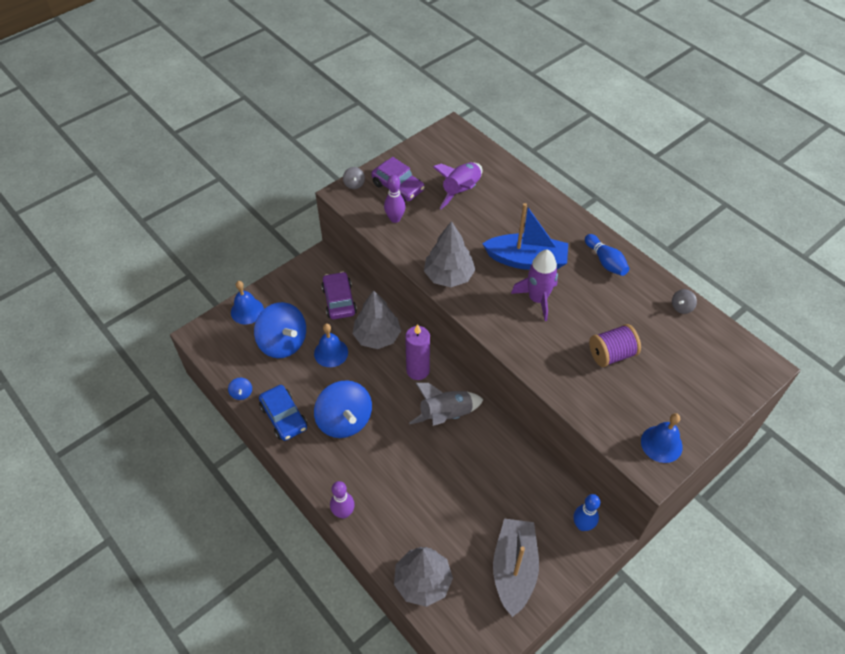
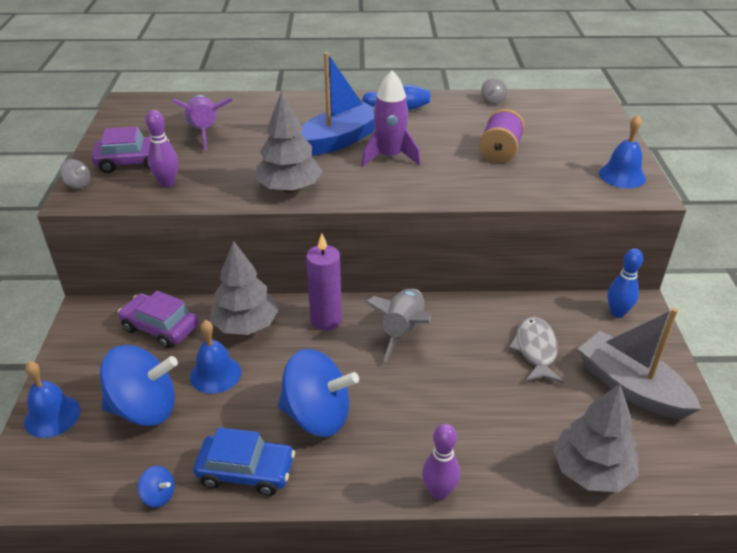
camera: 50 degrees left, 15 degrees down
(497, 496) = (535, 350): none -> grey fish

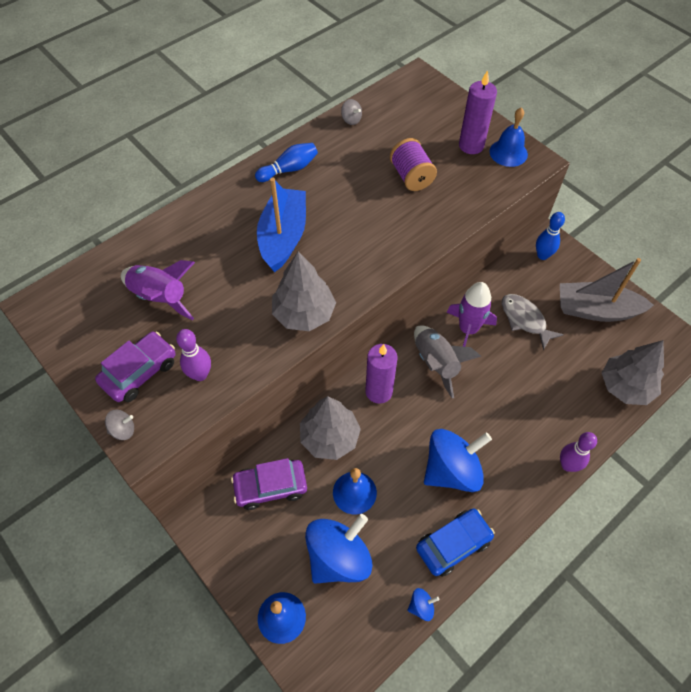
camera: 40 degrees left, 20 degrees up
(390, 157) = (341, 230): purple rocket -> purple rocket (468, 329)
(587, 156) = (471, 145): none -> purple candle

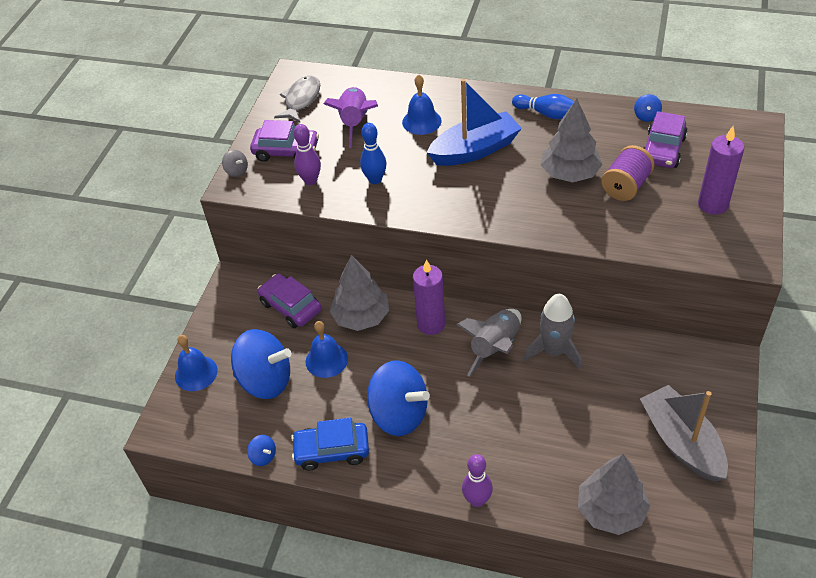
camera: 60 degrees right, 10 degrees down
(304, 314) = (414, 202): grey tree -> grey tree (570, 173)
(351, 120) = (646, 116): grey spinning top -> blue spinning top
(394, 134) = (663, 150): none -> purple car
(453, 544) = (332, 450): blue car -> blue car turned 150 degrees clockwise
(468, 329) = (554, 351): purple rocket -> grey rocket
(508, 153) = (736, 234): blue bell -> blue bell (421, 121)
(525, 320) = (608, 389): grey fish -> grey fish (301, 100)
(542, 255) = (704, 365): blue bowling pin -> blue bowling pin (375, 179)

